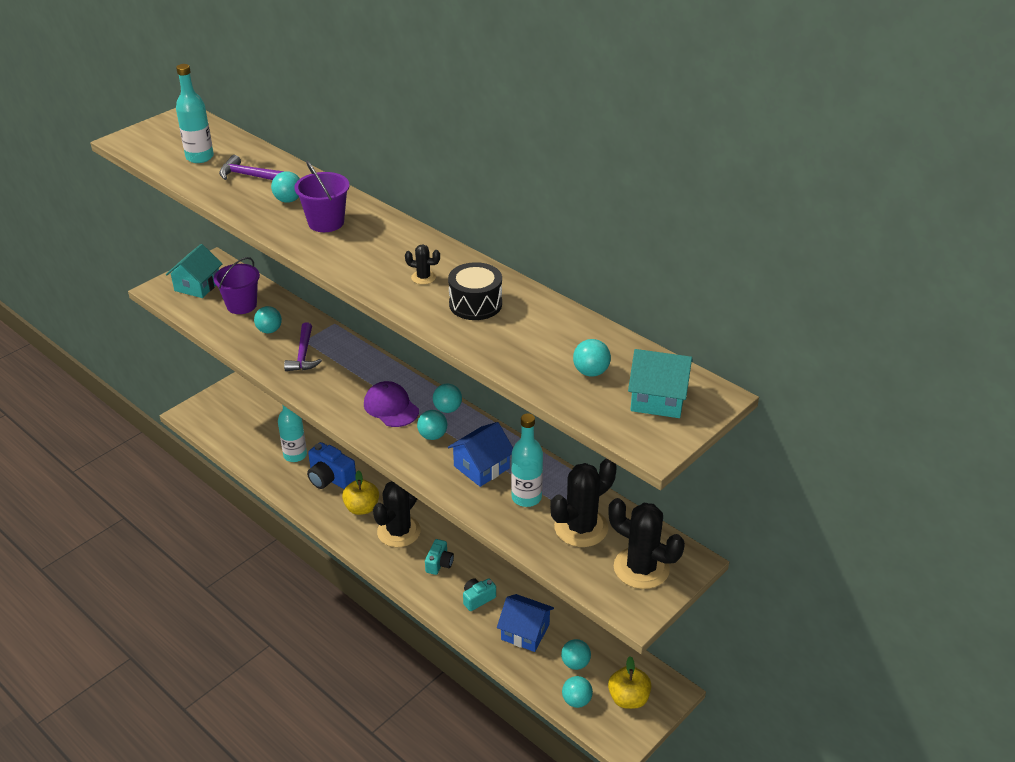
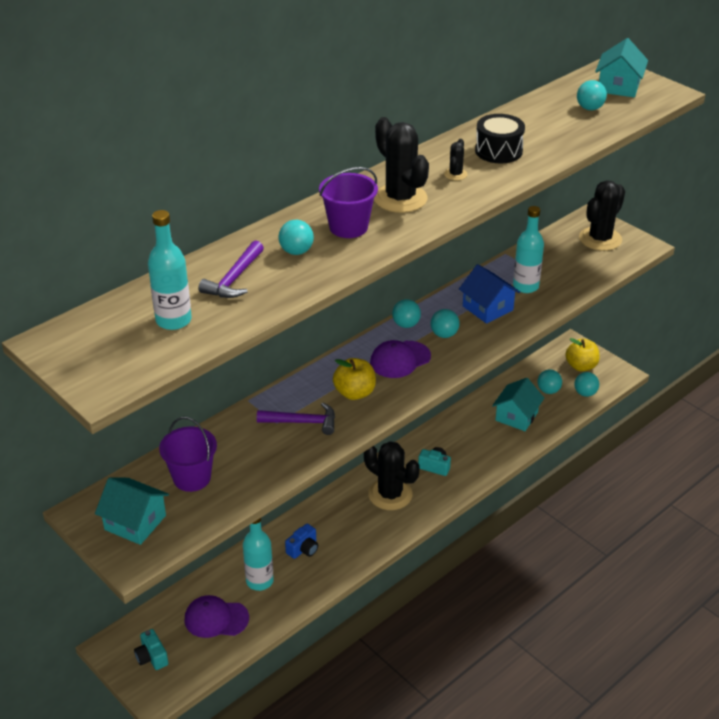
camera: 85 degrees left, 0 degrees up
(257, 435) = (216, 619): none -> purple cap
(269, 330) = (250, 451): turquoise ball -> none
(330, 478) = (303, 549): blue camera -> blue camera, size x0.62
(362, 508) = (353, 522): yellow apple -> yellow apple (354, 393)
(478, 599) = (479, 443): turquoise camera -> turquoise camera (152, 657)
(525, 632) = (516, 416): blue house -> turquoise house
(581, 528) = (559, 262): black cactus -> black cactus (400, 198)

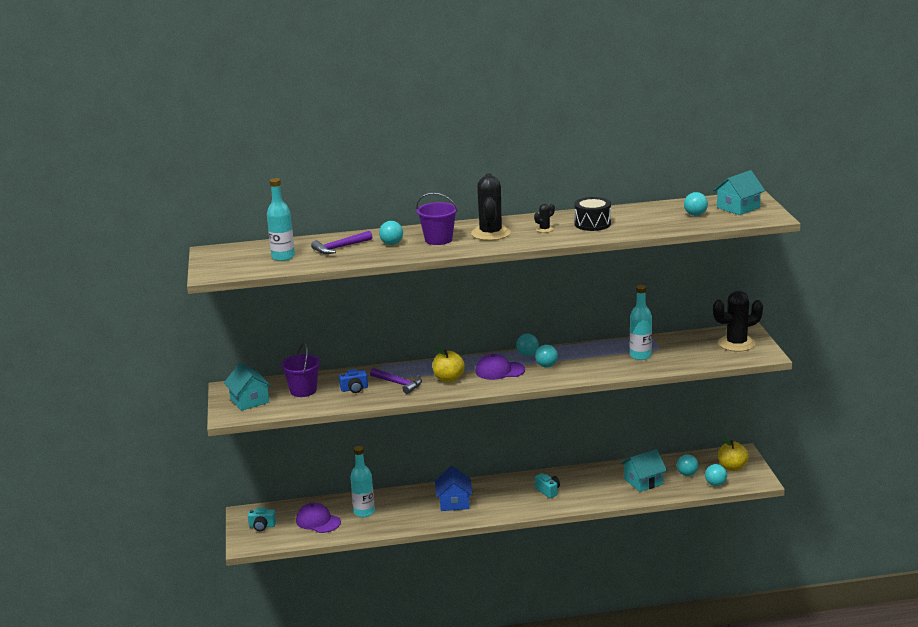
camera: 35 degrees right, 15 degrees down
(152, 657) = (262, 526): turquoise camera -> turquoise camera turned 90 degrees counterclockwise
(303, 549) = (409, 505): blue camera -> blue camera (354, 389)
(390, 494) = (499, 496): black cactus -> none
(487, 308) = (596, 360): blue house -> blue house (454, 502)

